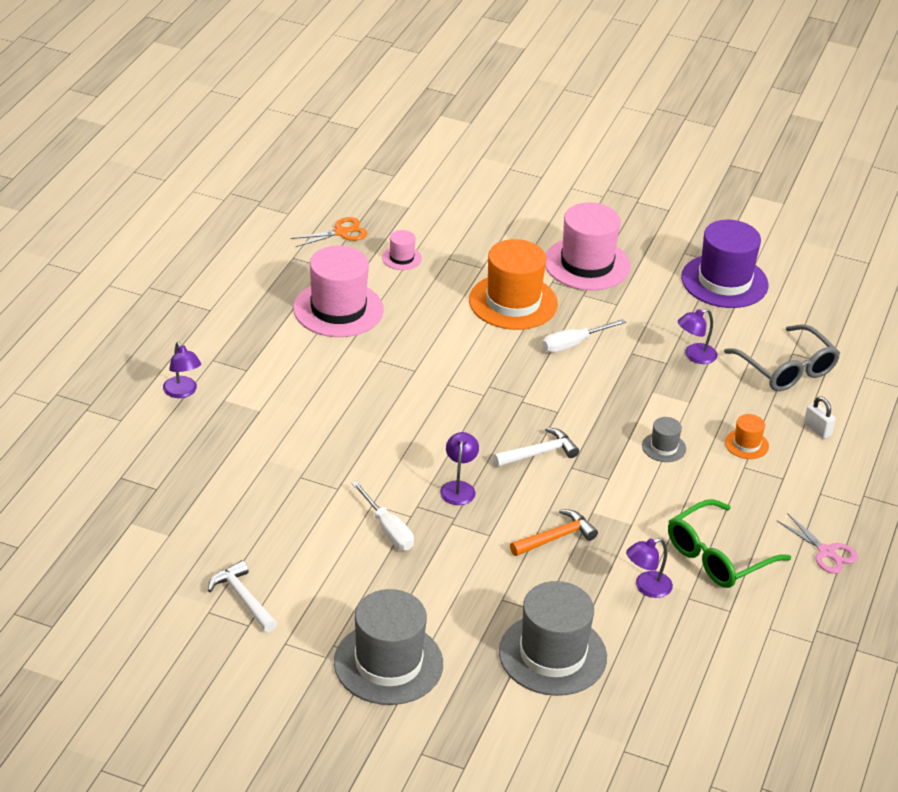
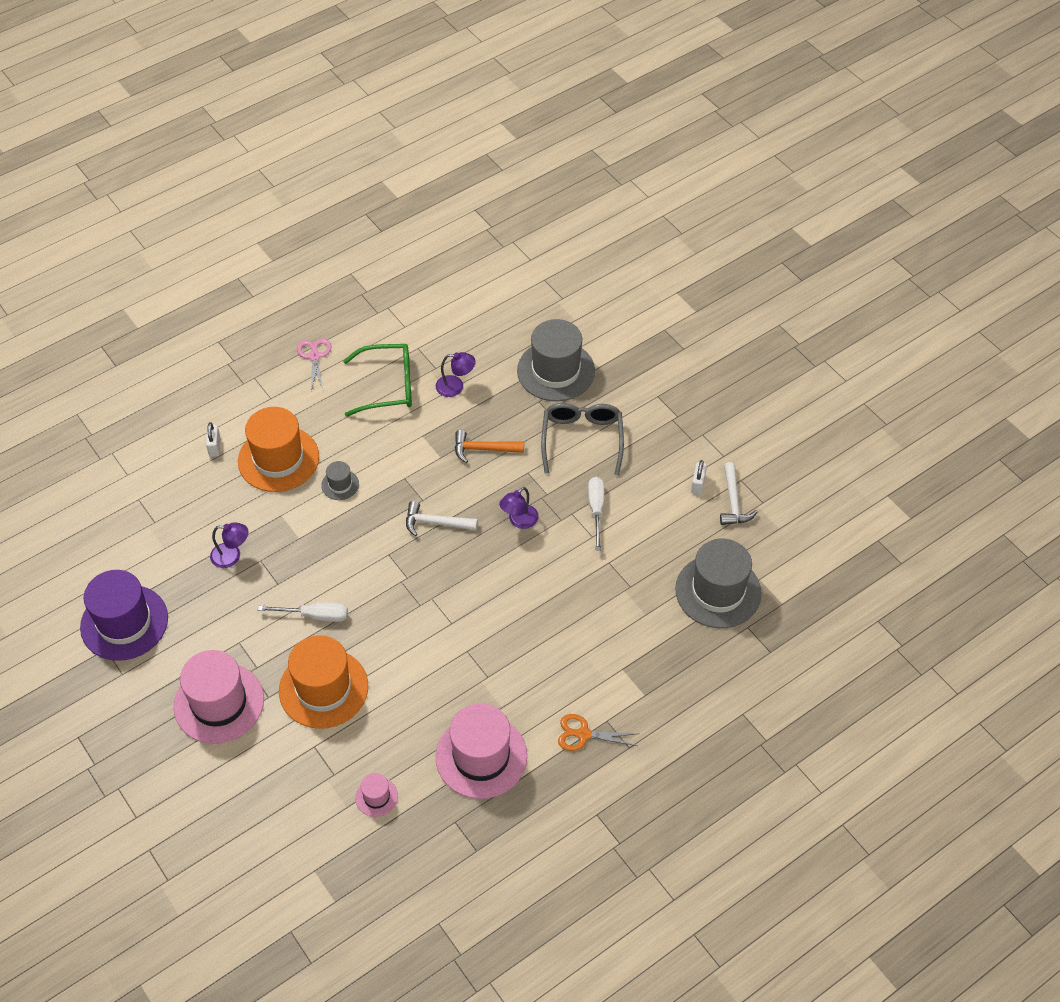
camera: 145 degrees left, 15 degrees up
(182, 392) = (675, 721): purple lamp -> none
(295, 599) = (697, 484): none -> white padlock
(341, 232) = (407, 864): orange scissors -> orange scissors (583, 734)
(388, 663) = (665, 412): grey hat -> grey hat (718, 591)
(746, 444) = (278, 459): orange hat -> orange hat, size x2.18
(787, 369) = (176, 509): grey glasses -> grey glasses (582, 439)

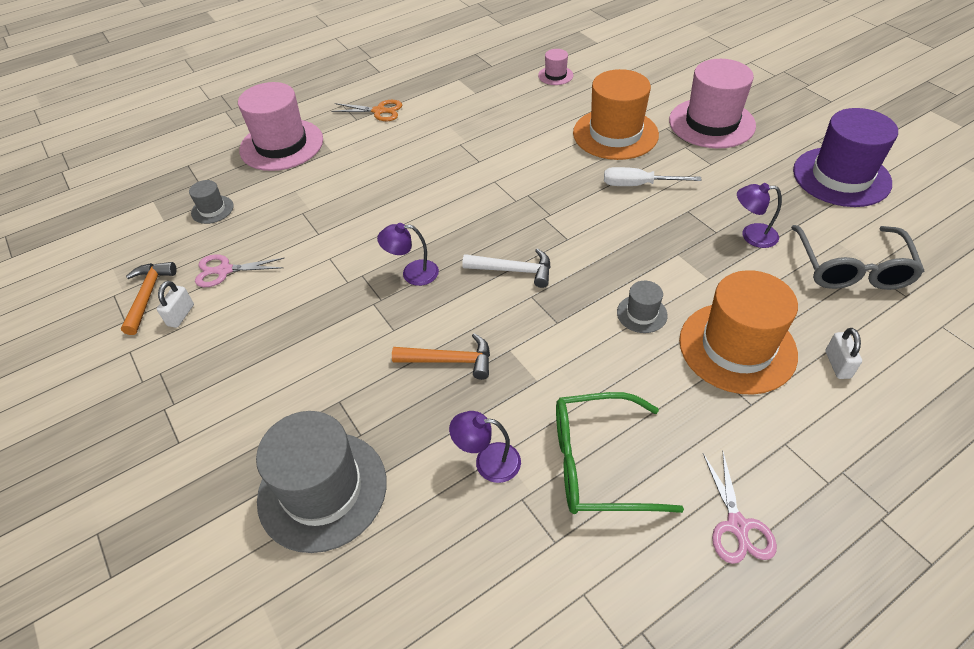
camera: 175 degrees left, 5 degrees down
(481, 756) = (469, 97): pink hat -> pink hat (281, 145)
(519, 521) = (412, 273): purple lamp -> purple lamp turned 135 degrees counterclockwise
(582, 439) = (310, 374): grey glasses -> grey glasses (851, 268)
(596, 510) = (317, 285): white screwdriver -> none
(679, 525) = (224, 270): none -> pink scissors
(718, 591) = (212, 209): grey hat -> grey hat, size x0.46
(733, 501) = (148, 295): white hammer -> orange hammer

